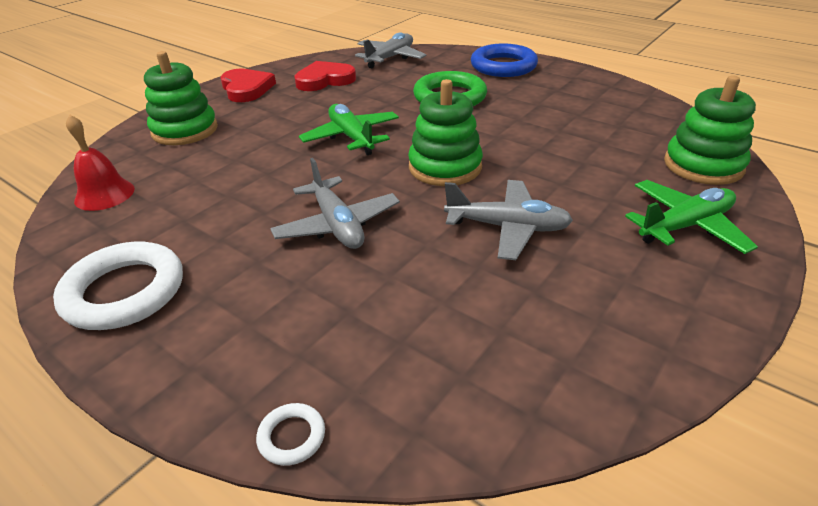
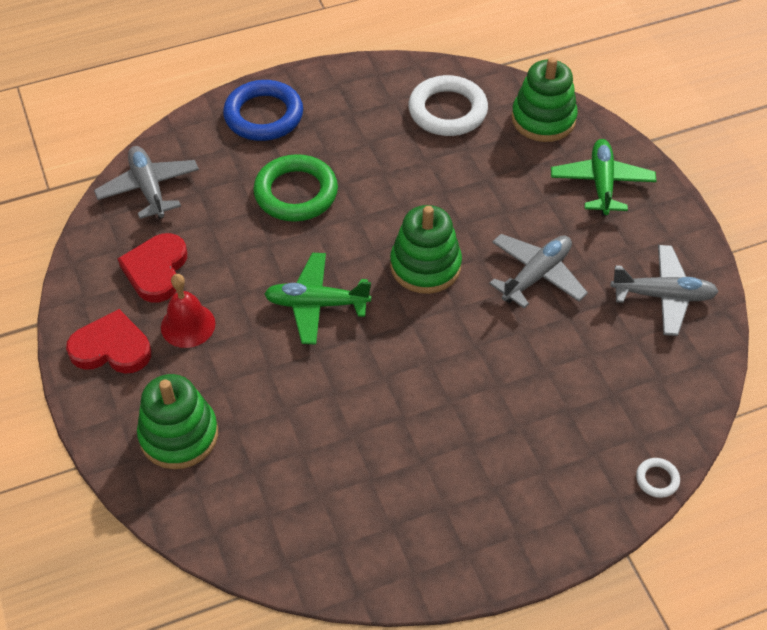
camera: 60 degrees left, 15 degrees up
(104, 194) = (274, 533): red bell -> red bell (188, 325)
(124, 292) = (453, 542): white ring -> white ring (447, 111)
(337, 225) = (458, 374): grey plane -> grey plane (663, 296)

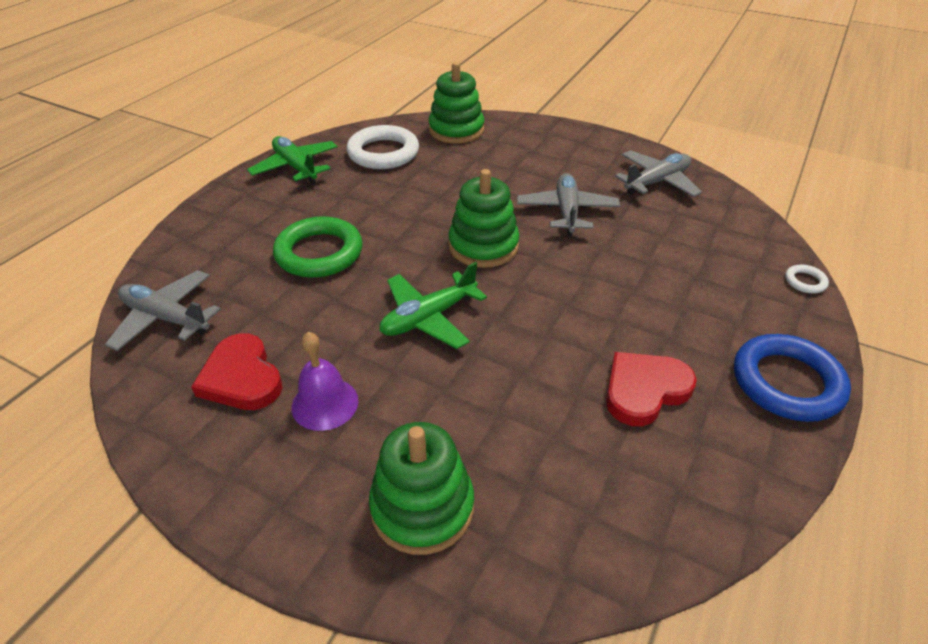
camera: 40 degrees left, 10 degrees down
(111, 348) = (260, 475): red heart -> red heart (644, 390)
(188, 325) = (325, 403): red bell -> purple bell
(263, 115) = (231, 217): blue ring -> blue ring (787, 382)
(601, 183) = (538, 145): green plane -> green plane (296, 167)

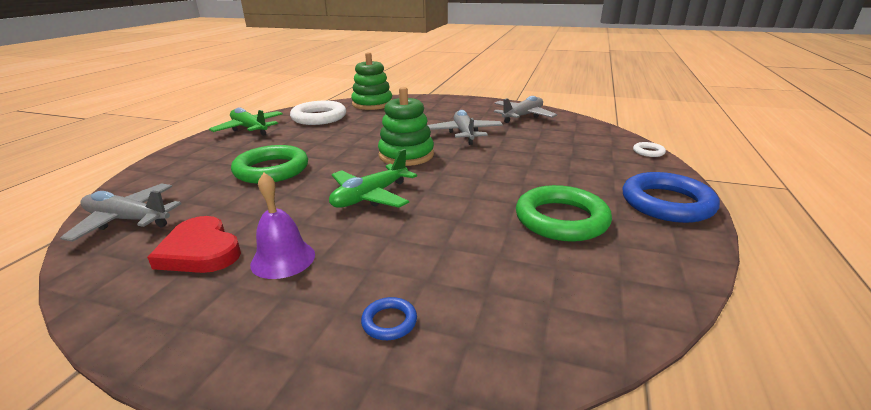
camera: 10 degrees left, 15 degrees down
(422, 507) = (389, 322): green stacking toy -> blue ring
(644, 390) = (561, 219): red heart -> green ring

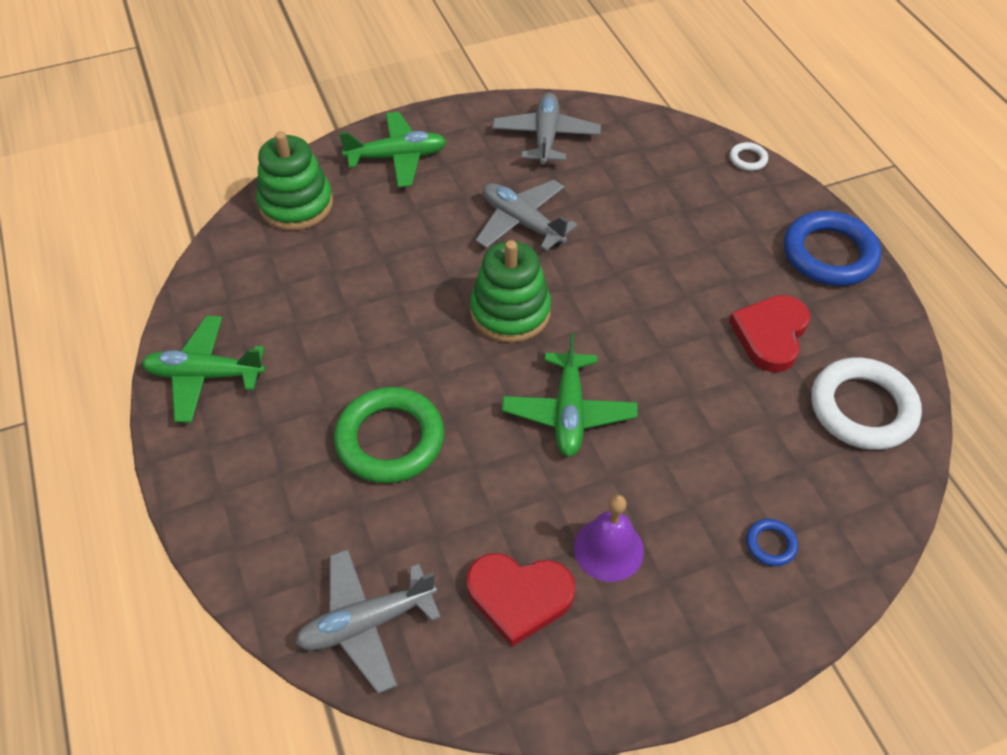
camera: 40 degrees left, 25 degrees up
(319, 117) = (267, 287): white ring -> white ring (862, 408)
(437, 104) = (397, 157): none -> green plane
(561, 219) = (770, 335): green ring -> red heart

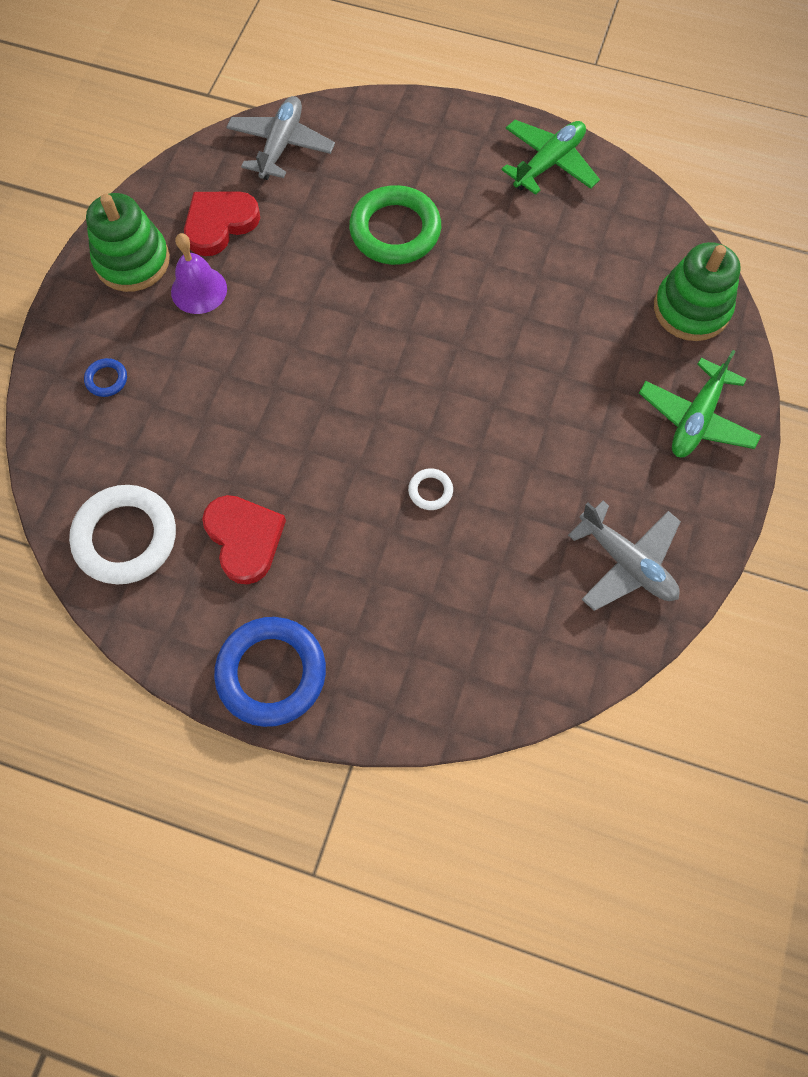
camera: 130 degrees right, 15 degrees up
(510, 312) = (438, 376): green stacking toy -> green stacking toy (132, 261)
(522, 223) = (528, 456): grey plane -> none
(569, 412) = (314, 345): green plane -> none
(748, 159) = (442, 723): white ring -> white ring (430, 491)

